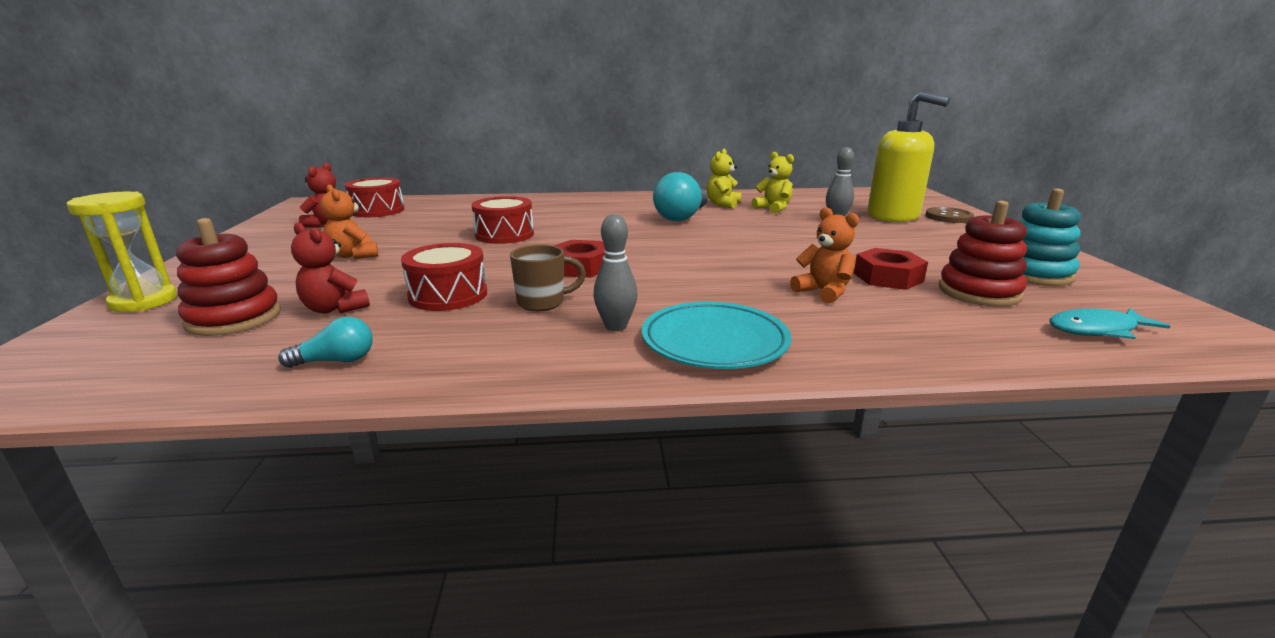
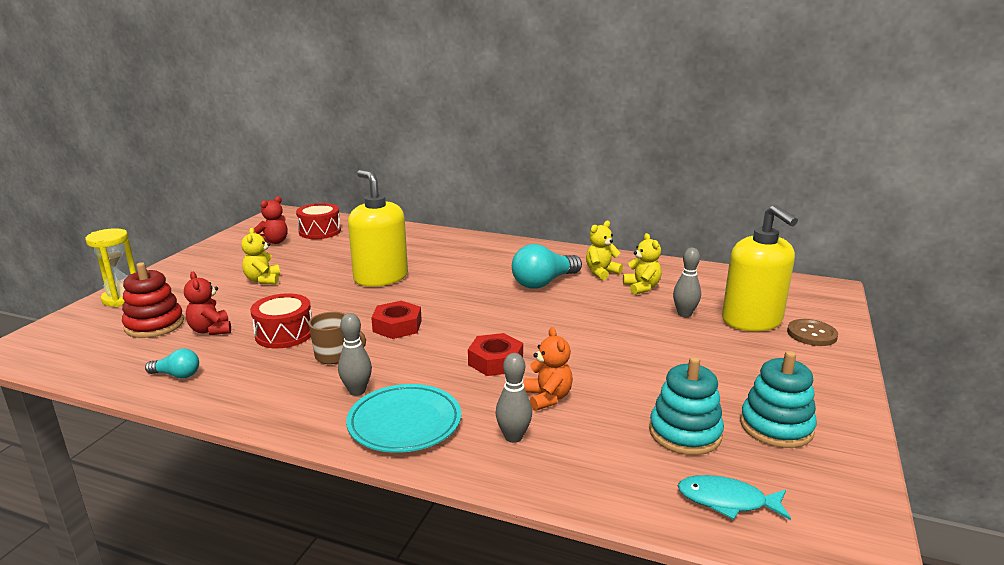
camera: 25 degrees right, 0 degrees up
(354, 255) = (263, 280): orange teddy bear -> yellow teddy bear
(504, 235) = (380, 278): red drum -> yellow soap dispenser
(844, 328) = (513, 437): none -> grey bowling pin
(888, 277) = (626, 396): red nut -> red nut (495, 361)
(979, 292) = (685, 433): red stacking toy -> turquoise stacking toy

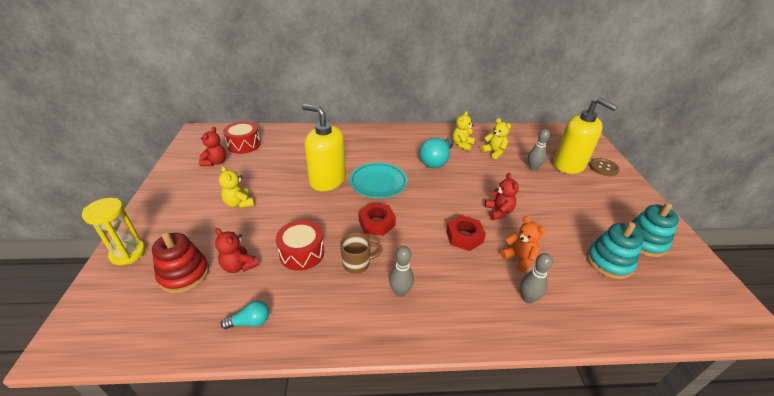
camera: 25 degrees left, 15 degrees up
(404, 423) = (455, 310): turquoise plate -> turquoise plate (378, 183)
(574, 348) = (498, 212): none -> red teddy bear
(727, 501) = (669, 306): turquoise fish -> none

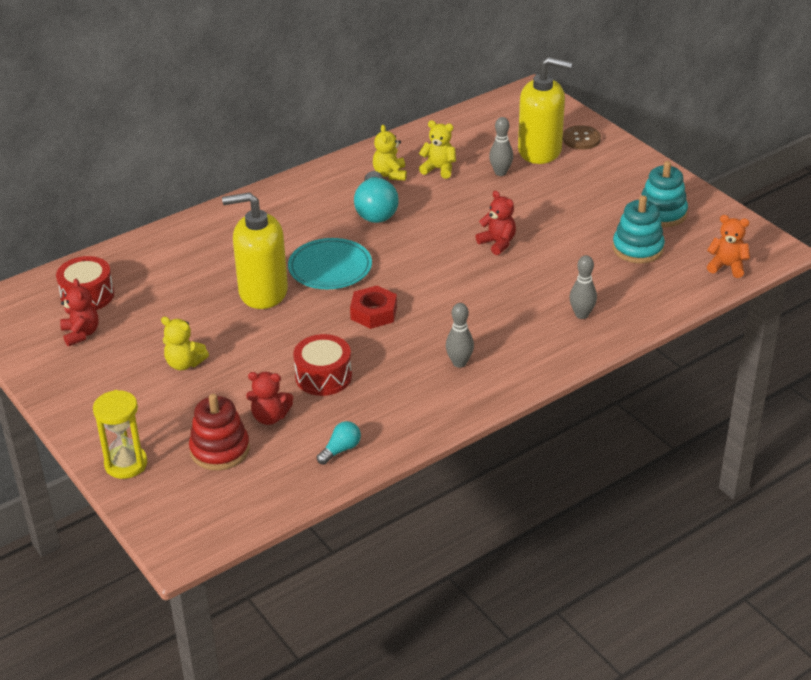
camera: 30 degrees left, 0 degrees up
(357, 264) = (393, 359): brown mug -> none
(464, 236) = (480, 285): red nut -> none
(519, 258) = (551, 282): orange teddy bear -> orange teddy bear (727, 266)

